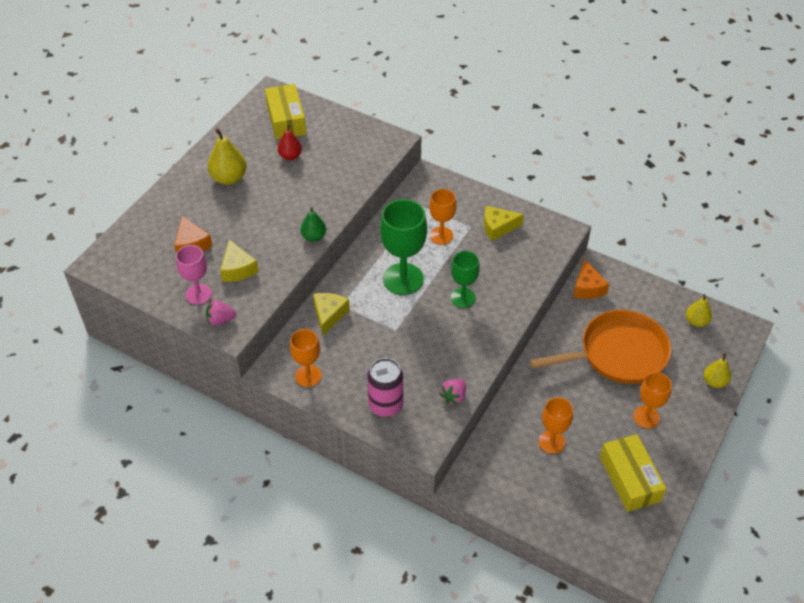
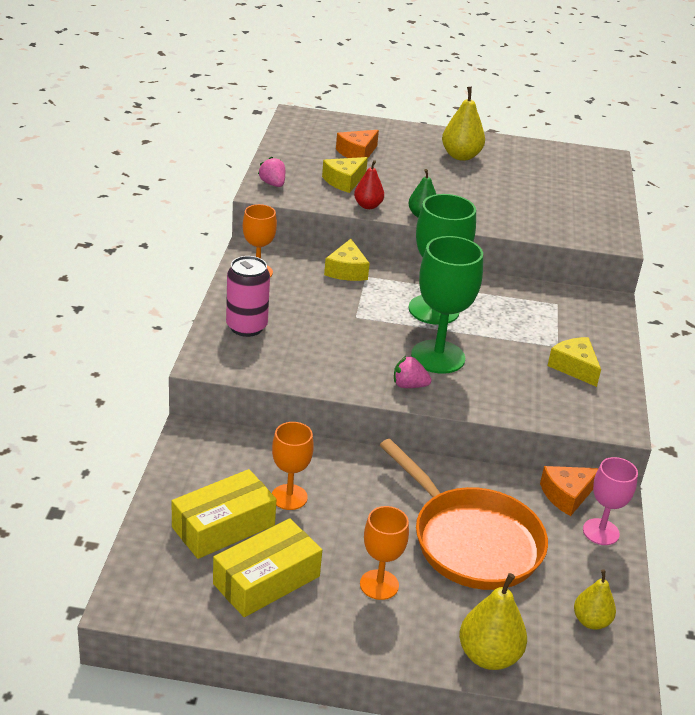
camera: 65 degrees right, 15 degrees down
(198, 294) = (297, 167): pink goblet -> pink goblet (601, 532)
(286, 120) = (575, 172): yellow box -> yellow box (223, 526)
(290, 156) = (524, 183): red pear -> red pear (368, 206)
(329, 315) = (346, 270): yellow cheese -> yellow cheese turned 105 degrees clockwise
(441, 235) = (522, 326): orange goblet -> none
(454, 396) = (285, 372): pink strawberry -> pink strawberry (409, 385)
(463, 298) = (438, 357): green goblet -> green goblet, size x1.66
(714, 382) = (488, 656): yellow pear -> yellow pear, size x1.56

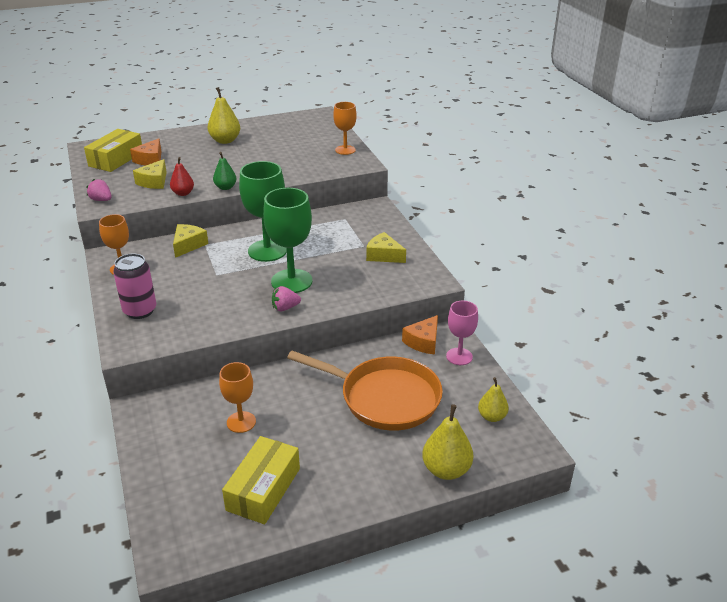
camera: 25 degrees left, 0 degrees up
(223, 526) = (206, 464): yellow box -> yellow box (116, 159)
(346, 270) = (188, 245): yellow cheese -> yellow cheese turned 135 degrees counterclockwise
(379, 585) = (344, 455): orange goblet -> orange goblet (345, 150)

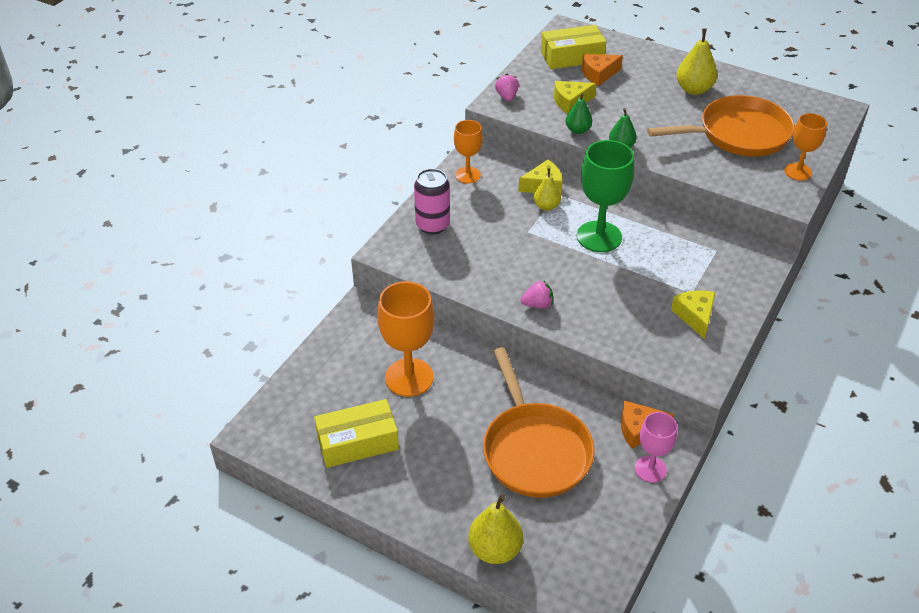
camera: 50 degrees right, 10 degrees up
(183, 193) = (577, 130): red pear -> green pear
(241, 422) = (409, 377): orange goblet -> orange goblet, size x1.66
(285, 308) = (537, 304): pink strawberry -> pink strawberry turned 135 degrees clockwise
(286, 149) = (738, 134): none -> orange pan
(291, 281) = (577, 282): green goblet -> none
(492, 417) = (596, 544): yellow pear -> yellow pear (546, 206)

